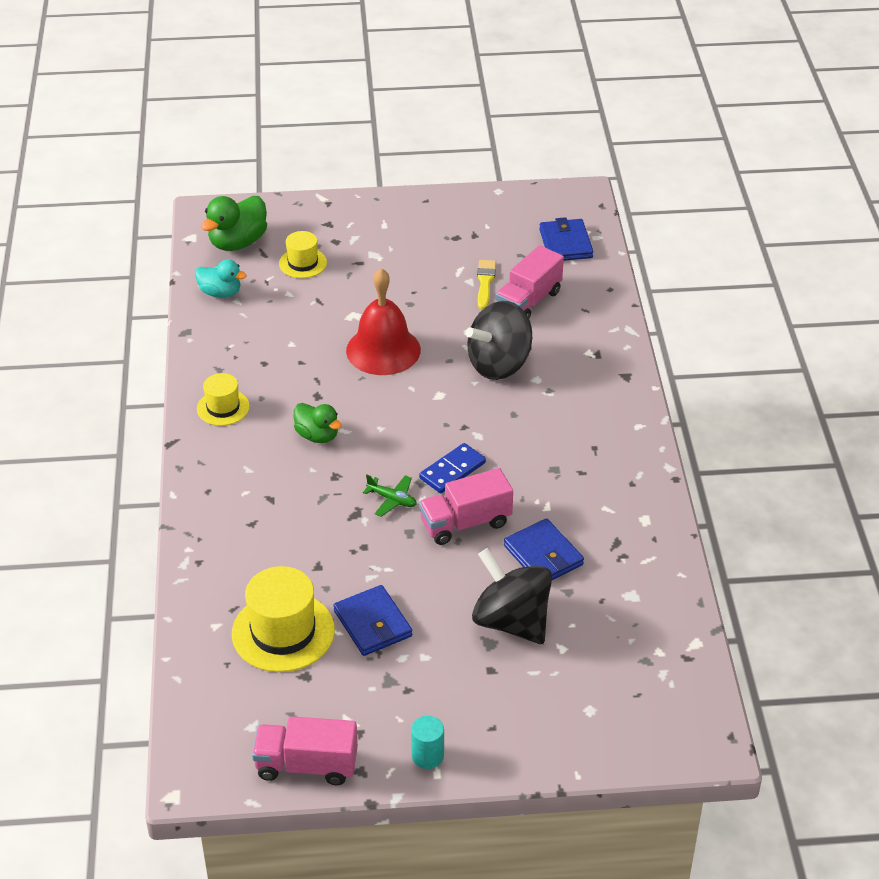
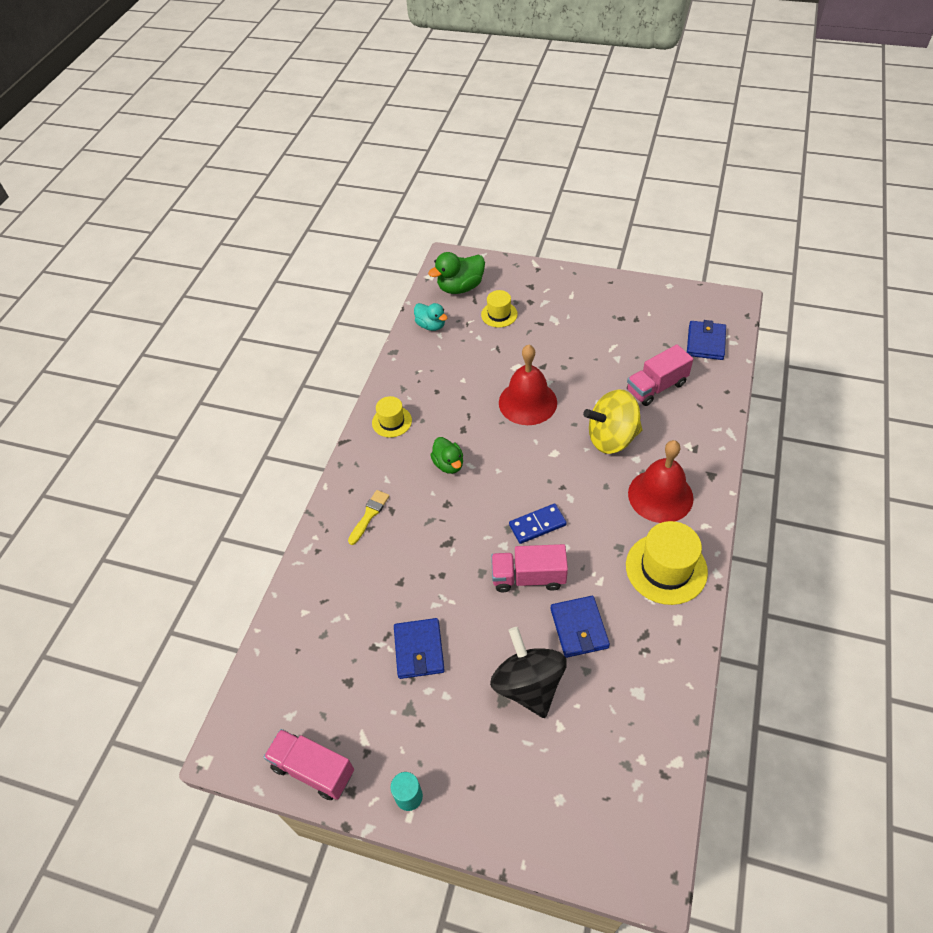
camera: 25 degrees right, 10 degrees up
(283, 632) = (349, 635): yellow hat -> yellow hat (666, 568)
(392, 499) = (480, 538): green plane -> none
(485, 282) = (628, 362): yellow brush -> yellow brush (369, 515)
(499, 364) = (612, 438): black spinning top -> yellow spinning top
(578, 409) = (660, 495): none -> red bell

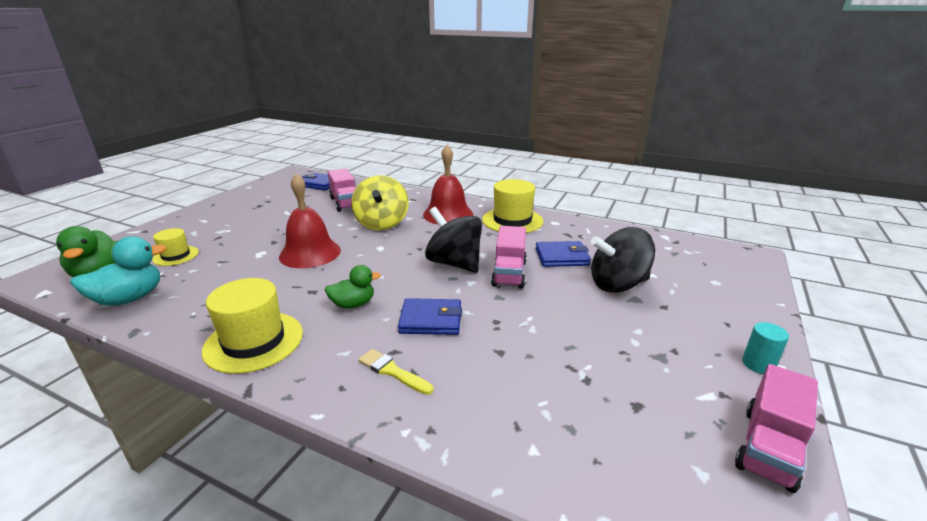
camera: 85 degrees left, 25 degrees down
(392, 421) = (254, 341): yellow hat -> yellow hat, size x1.73
(419, 650) = (588, 344): blue wallet -> blue wallet (431, 320)
(431, 325) = (129, 299): turquoise duck -> turquoise duck, size x1.52
(537, 525) = (454, 263): blue domino -> black spinning top

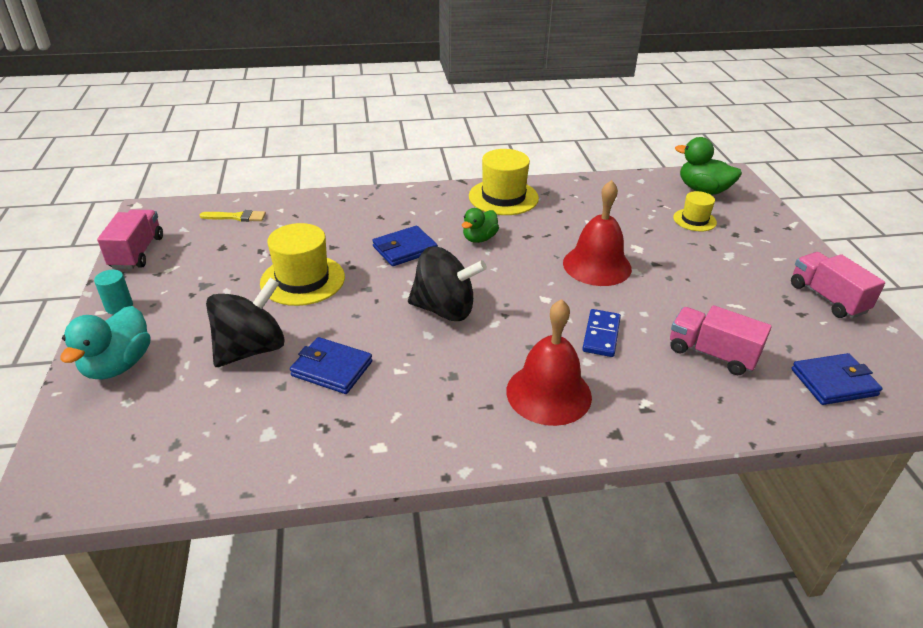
camera: 145 degrees right, 10 degrees up
(129, 299) = (636, 187): turquoise duck -> turquoise duck (118, 365)
(382, 223) = (601, 335): yellow spinning top -> blue domino
(392, 371) = (394, 213): yellow brush -> yellow brush (236, 217)
(509, 273) = (377, 319): pink truck -> pink truck (827, 298)
(512, 220) = (445, 421): yellow hat -> yellow hat (302, 280)
(561, 257) = (332, 369): blue wallet -> blue wallet turned 60 degrees clockwise

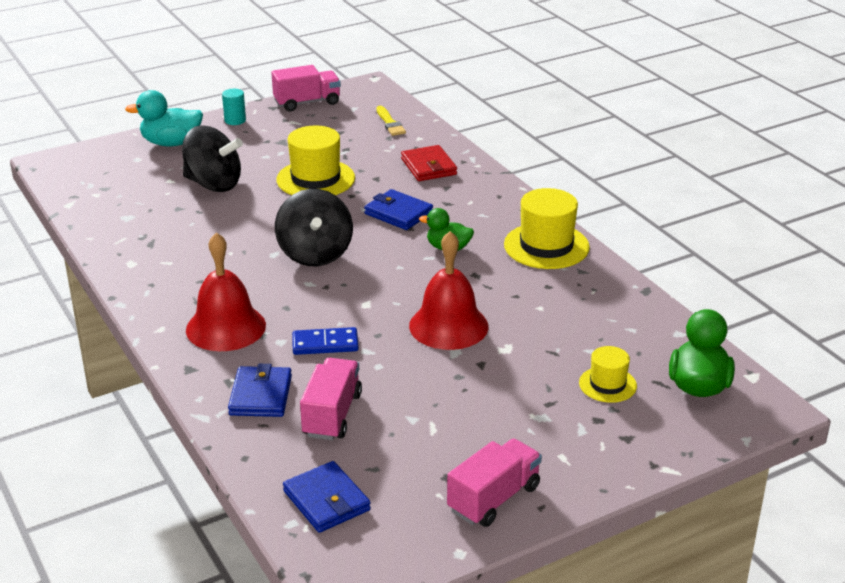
camera: 70 degrees right, 5 degrees down
(332, 369) = (207, 222): blue wallet -> blue wallet (260, 395)
(337, 216) = (429, 167): none -> red wallet

